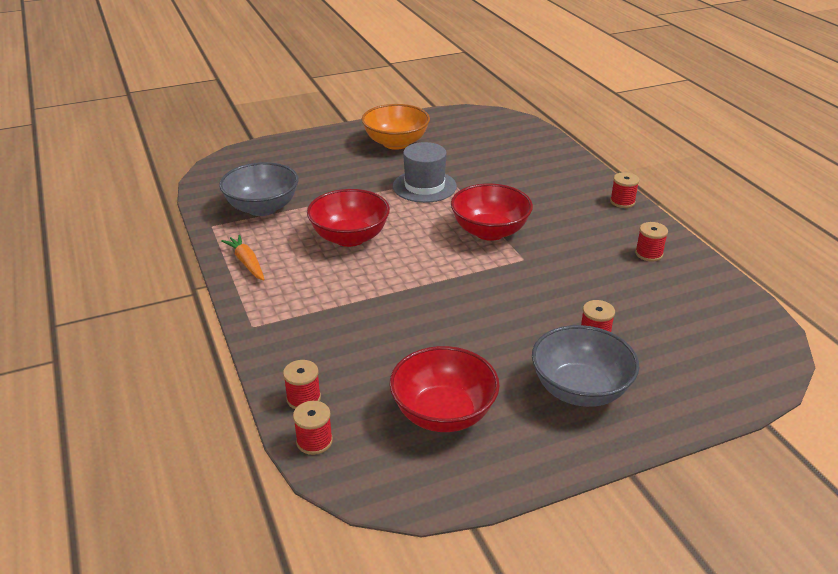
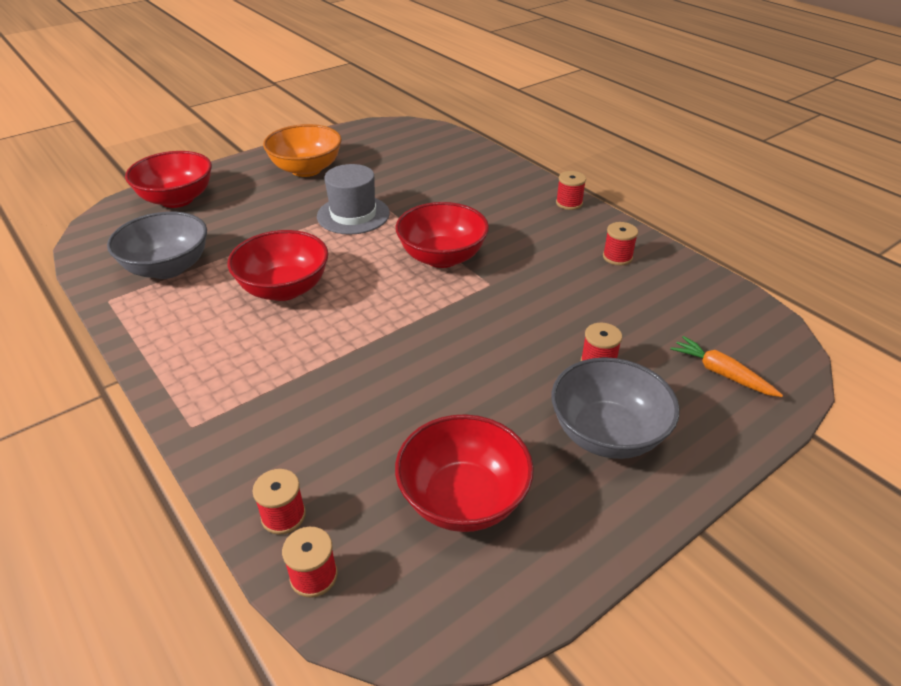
camera: 15 degrees left, 5 degrees up
(246, 263) = (164, 342): orange carrot -> orange carrot (721, 373)
(282, 155) = (177, 199): none -> red bowl

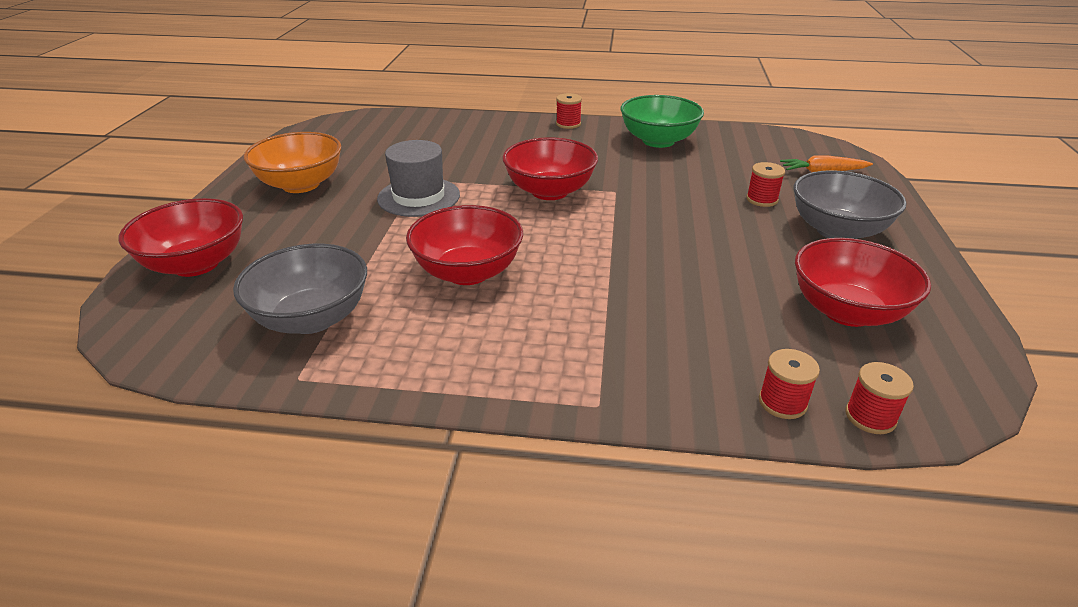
camera: 45 degrees left, 5 degrees down
(617, 257) = (658, 141): red spool -> green bowl

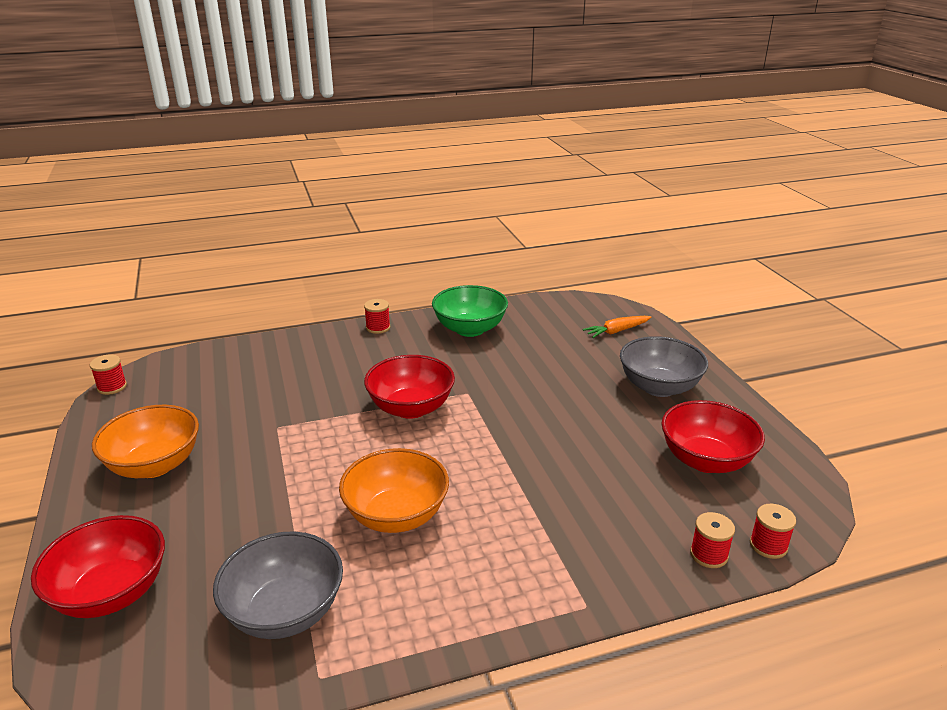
camera: 25 degrees left, 5 degrees down
(418, 197) = (291, 447): grey hat -> none
(467, 272) = (396, 515): red bowl -> orange bowl
(762, 199) = (588, 371): red spool -> red spool (112, 387)

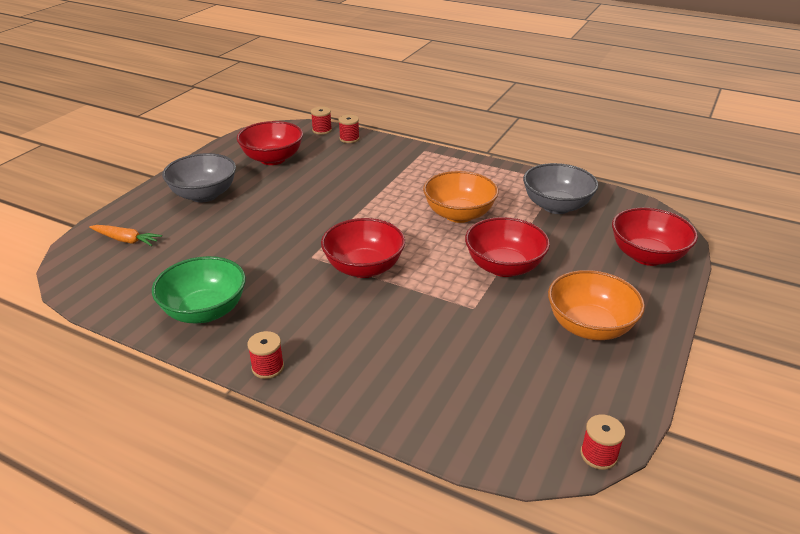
camera: 135 degrees left, 5 degrees up
(282, 479) = (504, 267): none -> red bowl

